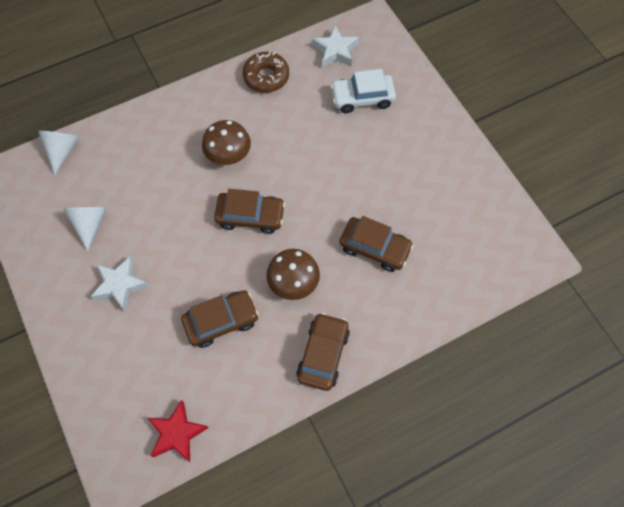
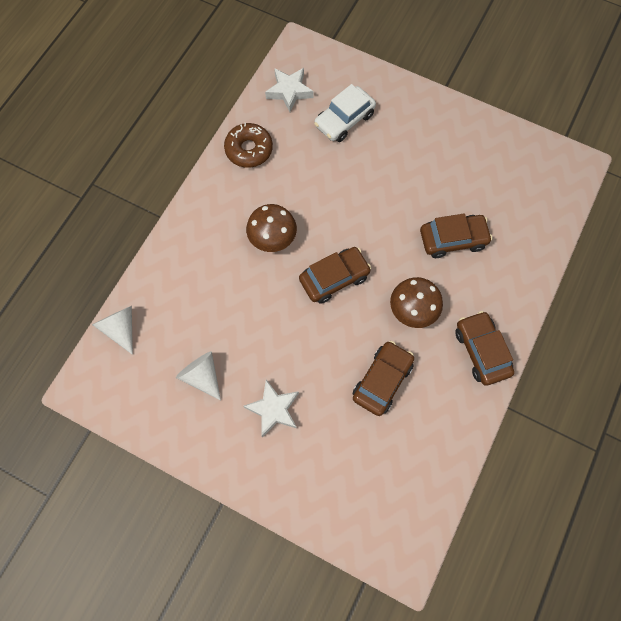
camera: 35 degrees left, 5 degrees up
(177, 433) = (422, 494): red star -> none

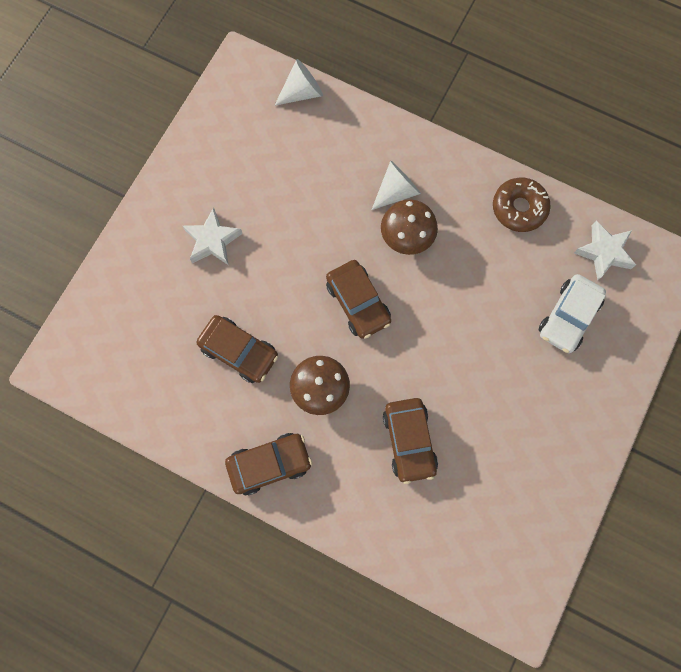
camera: 90 degrees right, 5 degrees up
(202, 376) = (250, 171): white cone -> white cone (396, 191)
(344, 120) = (568, 317): white car -> white car turned 105 degrees counterclockwise

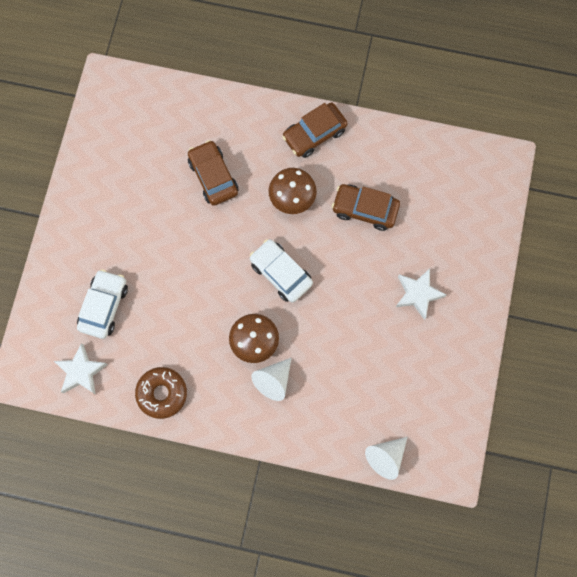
camera: 165 degrees right, 0 degrees up
(358, 303) = (281, 273): brown car -> white car

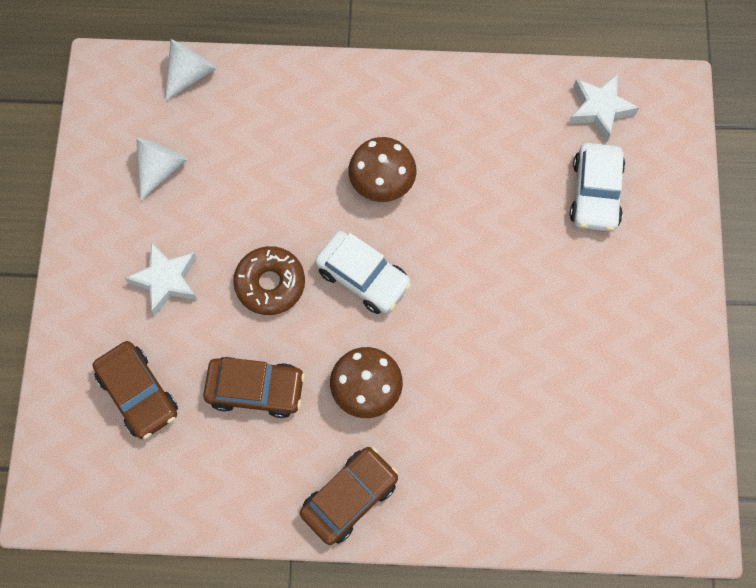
camera: 170 degrees right, 5 degrees down
(162, 393) = (488, 100): brown donut -> brown donut (270, 284)
(213, 176) = (490, 401): brown car -> brown car (138, 394)
(273, 381) = (347, 138): white cone -> white cone (160, 168)

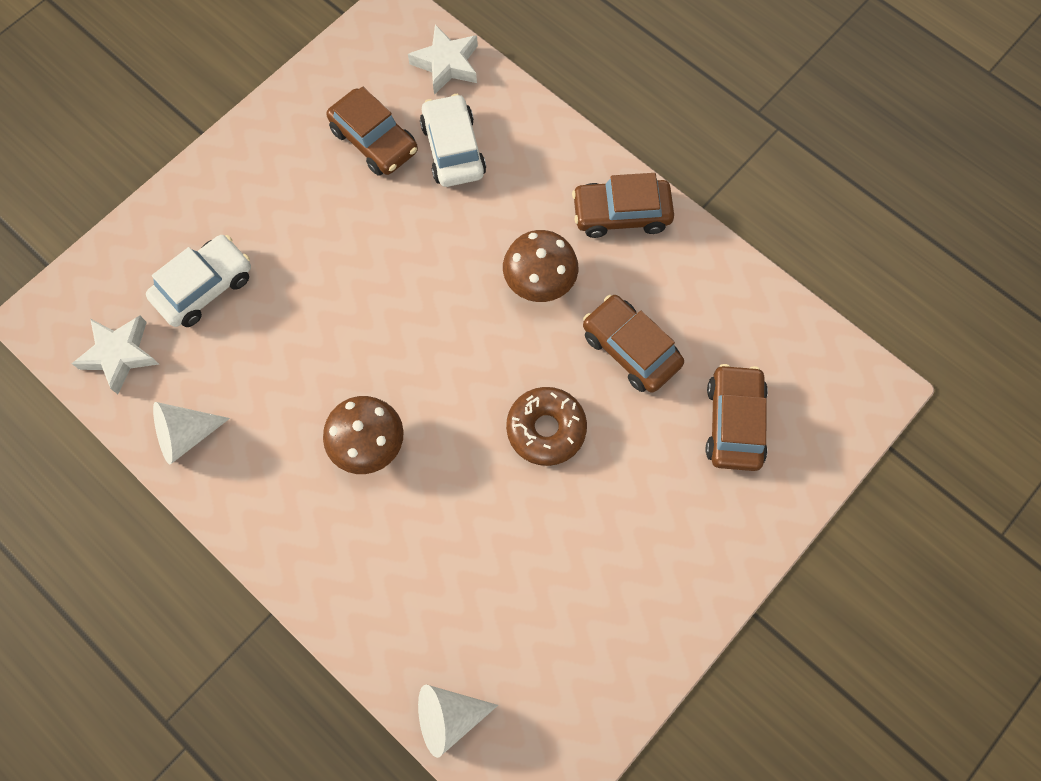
camera: 140 degrees left, 0 degrees up
(160, 168) = (558, 629): white cone -> white cone (185, 435)
(166, 280) = (636, 507): white star -> white star (447, 64)
(363, 277) = (462, 371): white car -> white car (453, 149)
(594, 400) = (374, 141): none -> brown car

